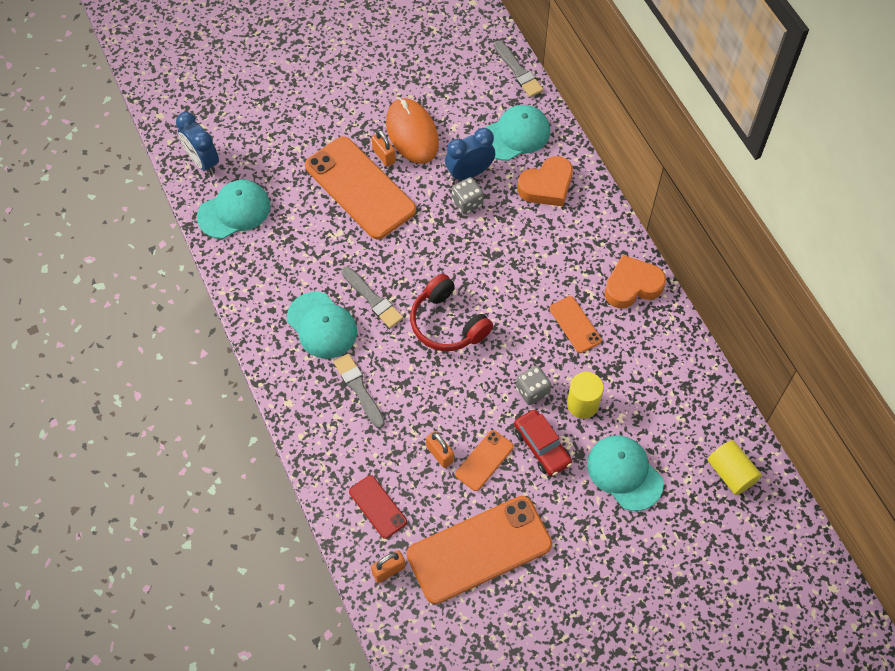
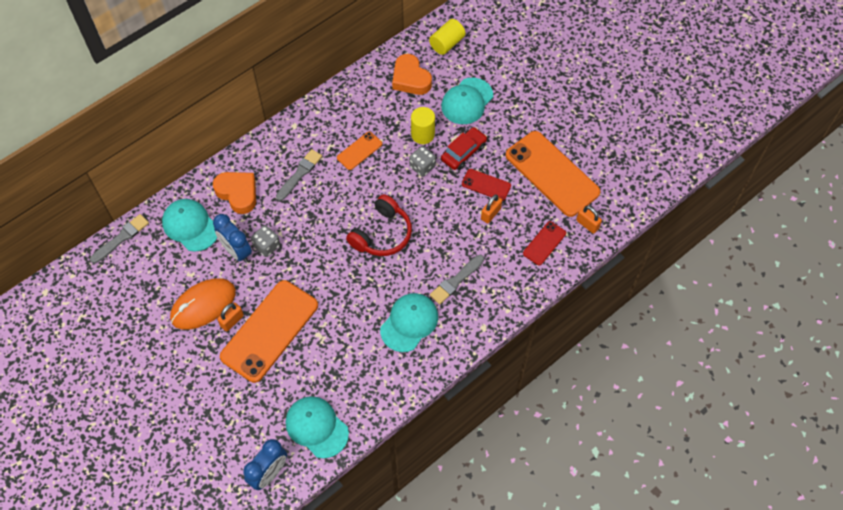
camera: 105 degrees left, 0 degrees up
(373, 299) = (375, 292): grey brush -> grey brush (300, 174)
(484, 460) = (486, 185): orange phone -> red phone
(632, 286) = (316, 121): orange heart -> orange heart (410, 79)

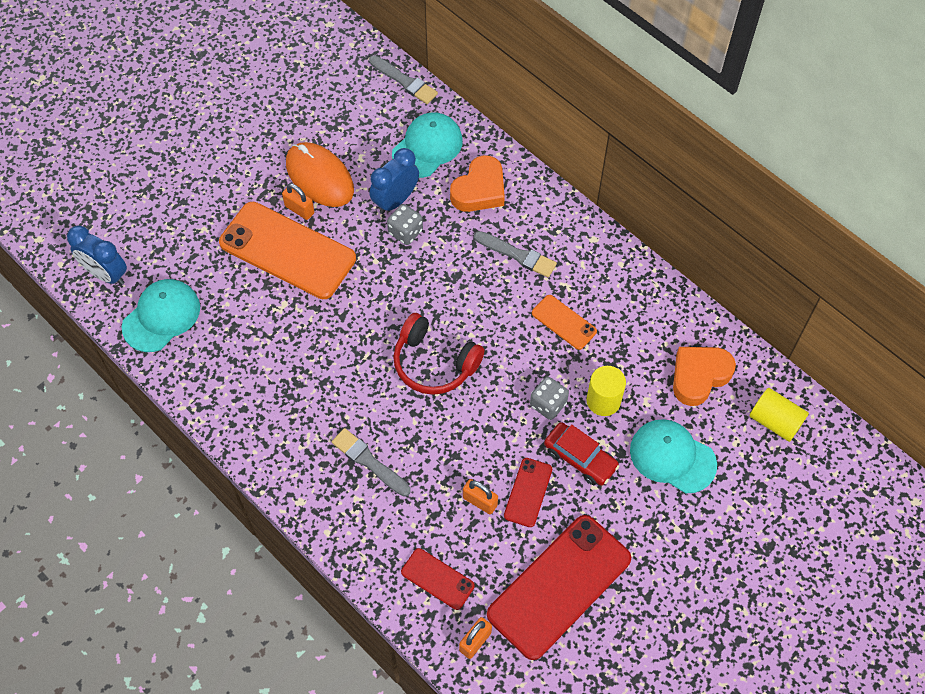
camera: 85 degrees right, 0 degrees up
(409, 323) = (303, 408): turquoise cap -> none
(552, 174) = (559, 586): orange phone -> red phone

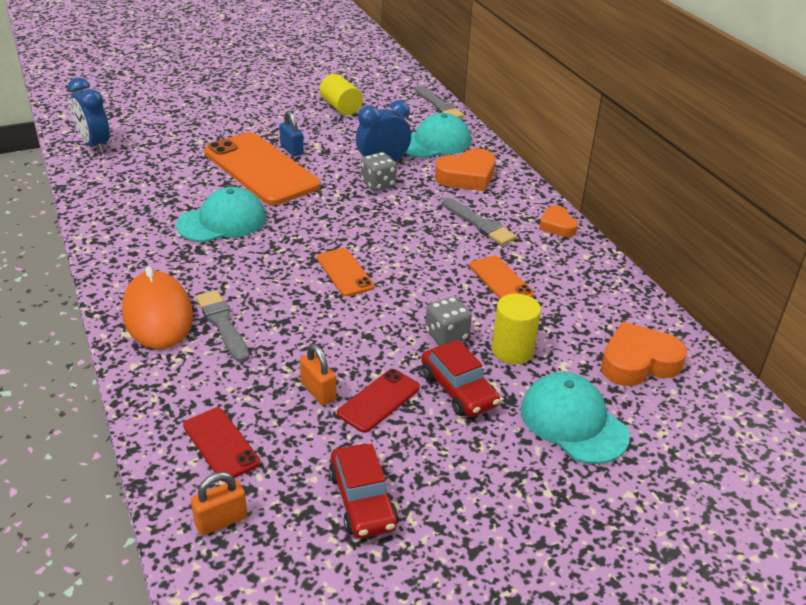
camera: 20 degrees right, 25 degrees down
(161, 316) = (116, 179): turquoise cap -> turquoise cap (222, 221)
(299, 209) = (291, 150): orange padlock -> blue padlock
(320, 177) = (324, 137): orange mouse -> orange mouse (158, 314)
(434, 363) = (345, 272): red headphones -> orange phone
(559, 586) = (362, 500): red phone -> red car
(584, 232) = (557, 226): none -> orange heart
(775, 421) = (722, 428): yellow cylinder -> yellow cylinder (341, 107)

